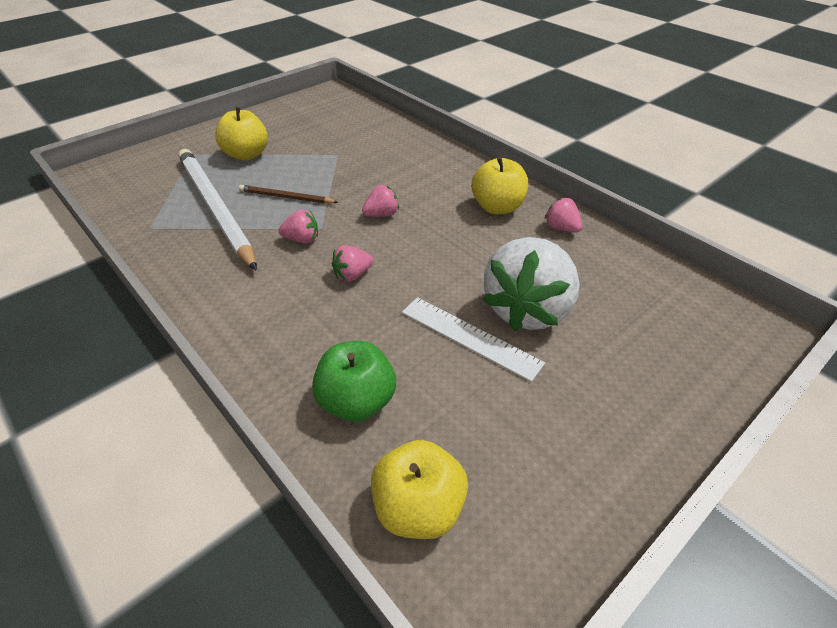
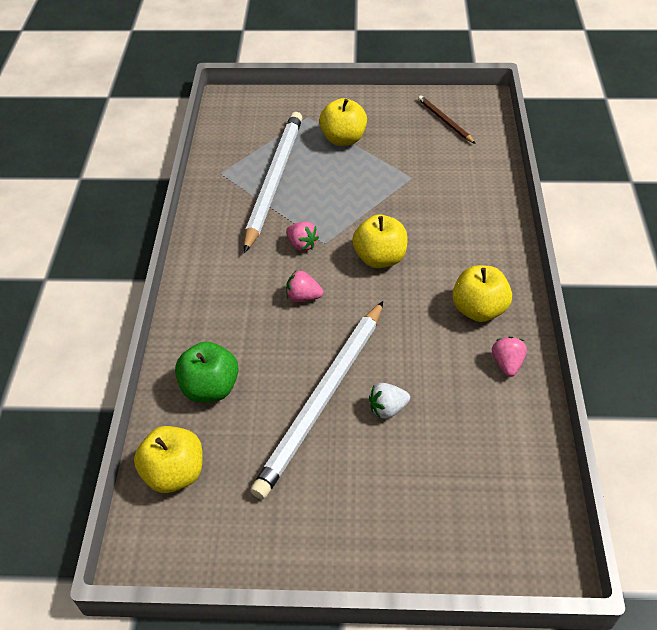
camera: 45 degrees right, 5 degrees up
(286, 197) = (330, 199): brown pencil -> brown pencil (445, 121)
(381, 214) = (380, 258): pink strawberry -> yellow apple
(470, 337) = (323, 398): white ruler -> white pencil
(527, 309) = (387, 409): white strawberry -> white strawberry, size x0.43

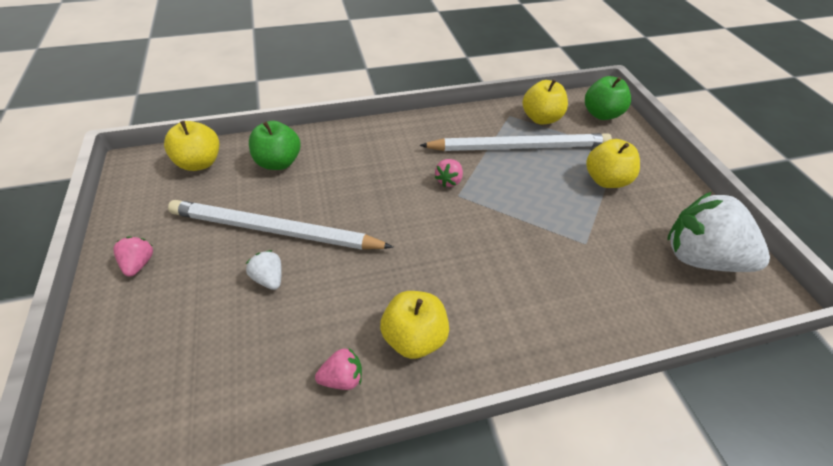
camera: 70 degrees right, 0 degrees up
(251, 109) = (601, 114): none -> green apple
(303, 297) = (387, 194): pink strawberry -> pink strawberry (139, 263)
(380, 258) = (455, 238): yellow apple -> yellow apple (540, 118)
(445, 121) = (699, 257): brown pencil -> white strawberry

